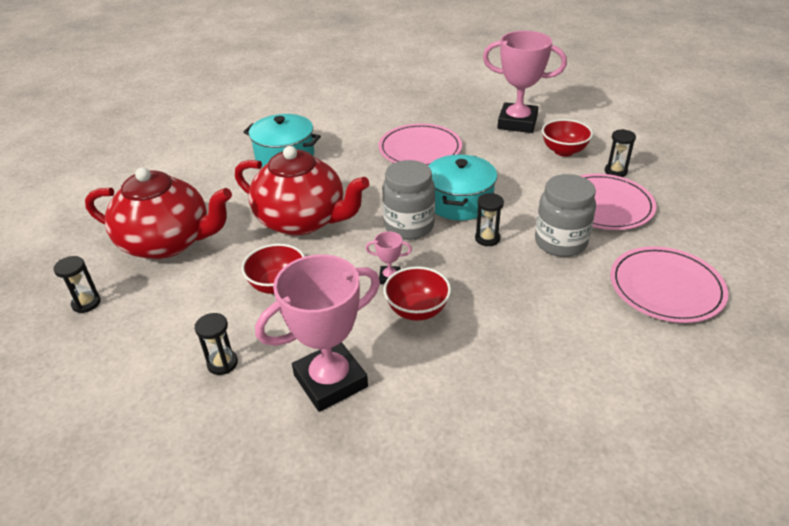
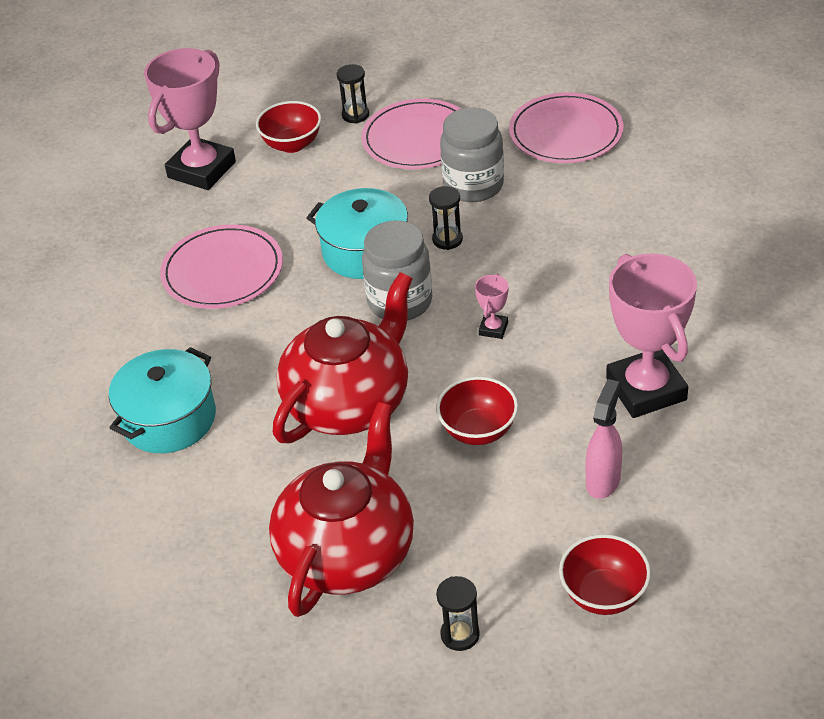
camera: 75 degrees left, 5 degrees up
(222, 363) = (603, 481): black hourglass -> pink spray bottle
(417, 310) = (554, 312): red bowl -> red bowl (603, 594)

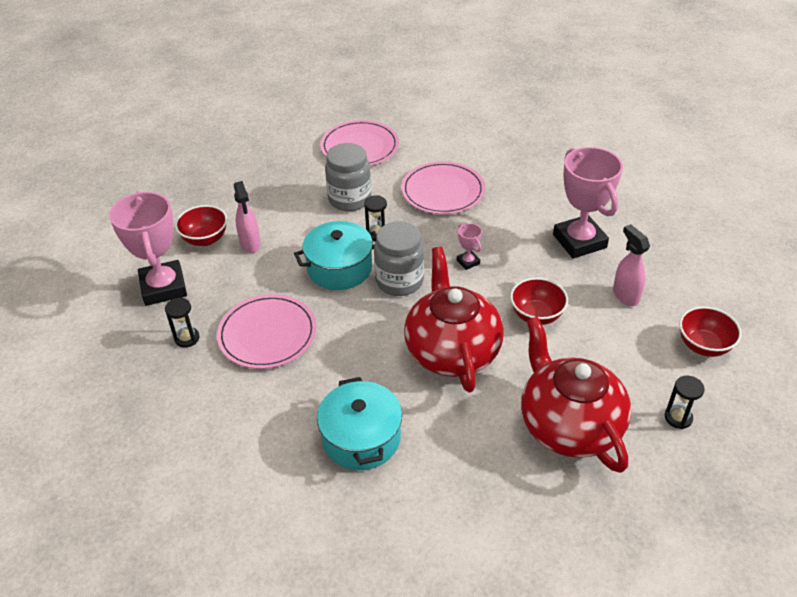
camera: 50 degrees left, 0 degrees up
(322, 175) = (250, 244): none -> pink spray bottle
(355, 115) = (223, 202): black hourglass -> black hourglass (187, 338)
(418, 139) = (281, 193): pink plate -> pink plate (443, 191)
(646, 389) = (579, 241): pink trophy -> pink trophy turned 45 degrees clockwise

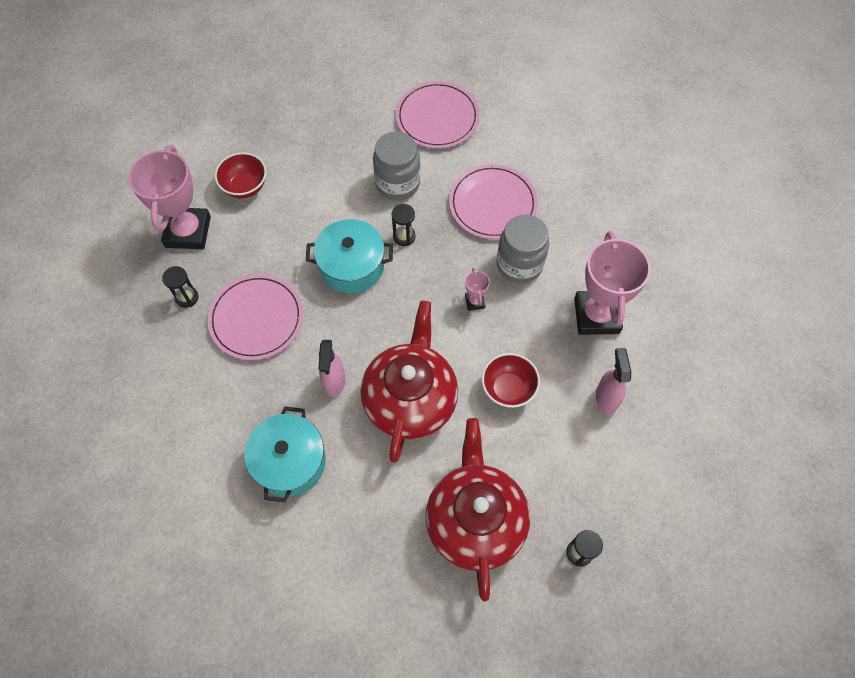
camera: 20 degrees right, 20 degrees up
(250, 244) = (283, 208): pink spray bottle -> pink spray bottle (334, 382)
(399, 281) = (399, 301): grey jar -> grey jar (519, 264)
(703, 346) = (650, 484): red bowl -> none

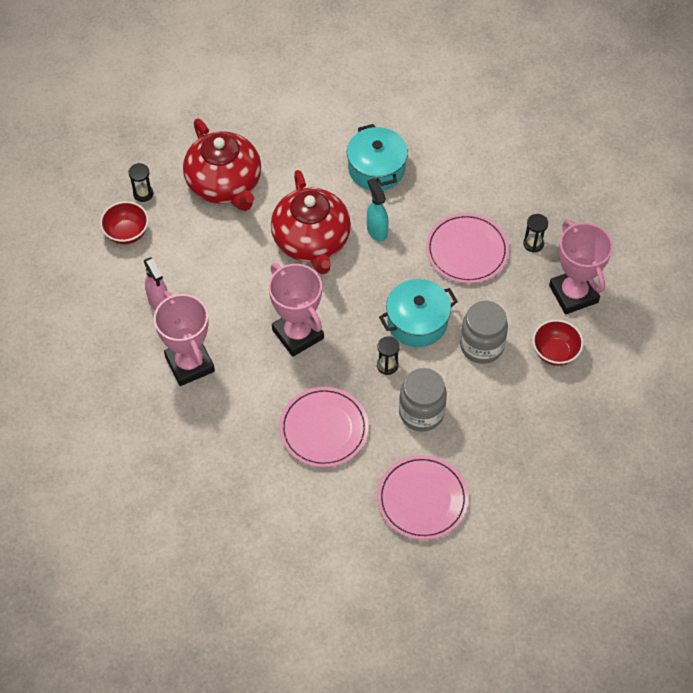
camera: 155 degrees right, 5 degrees down
(334, 382) = (376, 230): pink spray bottle -> turquoise spray bottle
(474, 302) = (298, 334): pink trophy -> pink trophy, size x2.36
(508, 389) = (239, 278): red bowl -> red bowl (127, 233)
(519, 264) = (274, 381): grey jar -> grey jar (481, 346)

